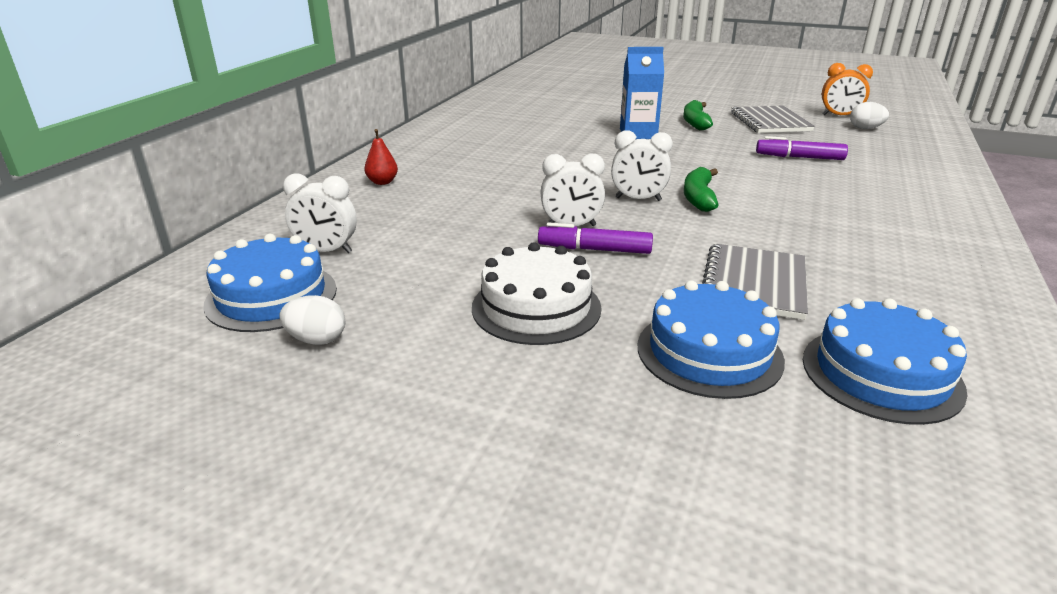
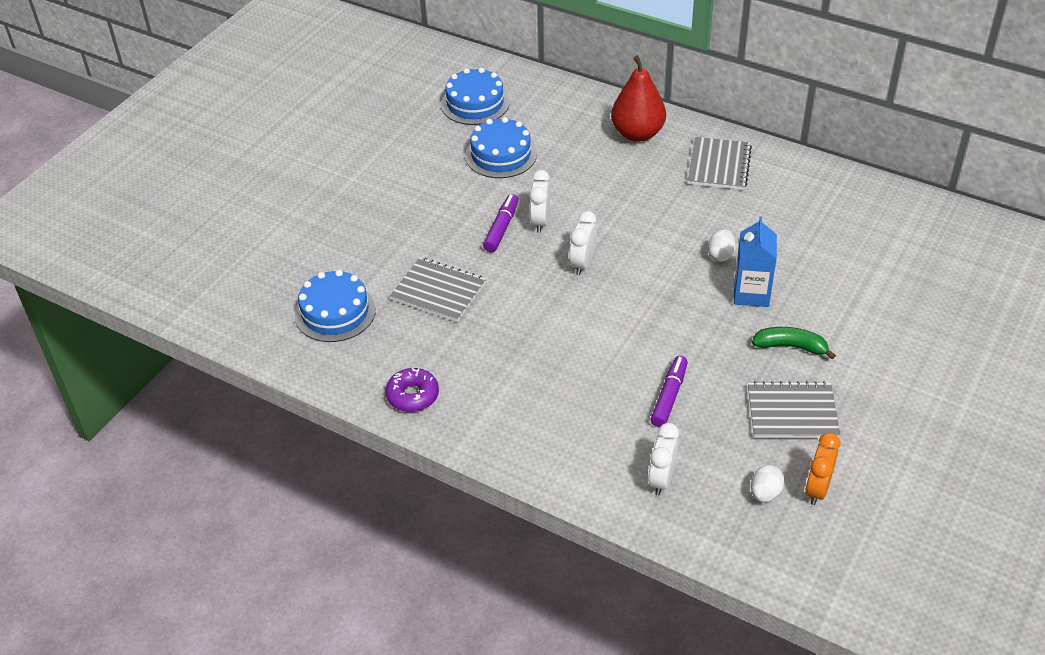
camera: 100 degrees right, 15 degrees up
(317, 340) = (427, 122): white egg -> white egg (720, 255)
(326, 251) = (525, 117): white clock -> white clock (661, 479)
(382, 182) = (637, 133): red pear -> red pear, size x2.17
(446, 146) = (719, 165): none -> grey notebook
(536, 307) = (436, 196): white cake -> none
(698, 198) = (579, 299): green banana -> none
(709, 352) = (374, 253): blue cake -> blue cake (501, 155)
(963, 282) = (412, 395): none -> purple donut

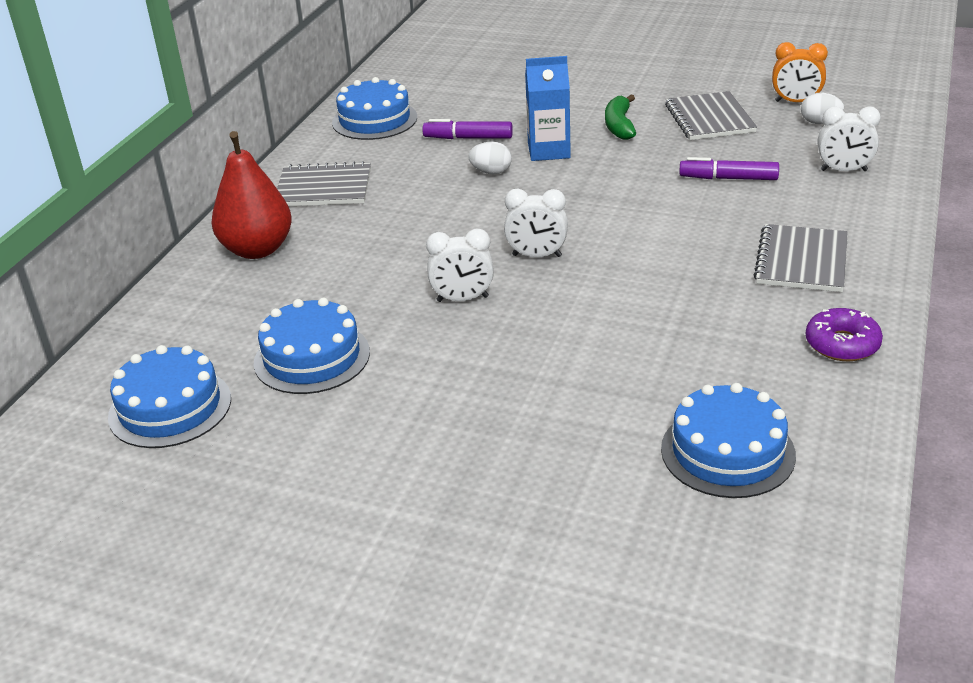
camera: 100 degrees left, 10 degrees down
(438, 291) = (637, 360): grey notebook -> grey notebook (801, 261)
(501, 228) = (485, 329): purple marker -> purple marker (468, 138)
(836, 197) = (374, 120): none -> blue cake

